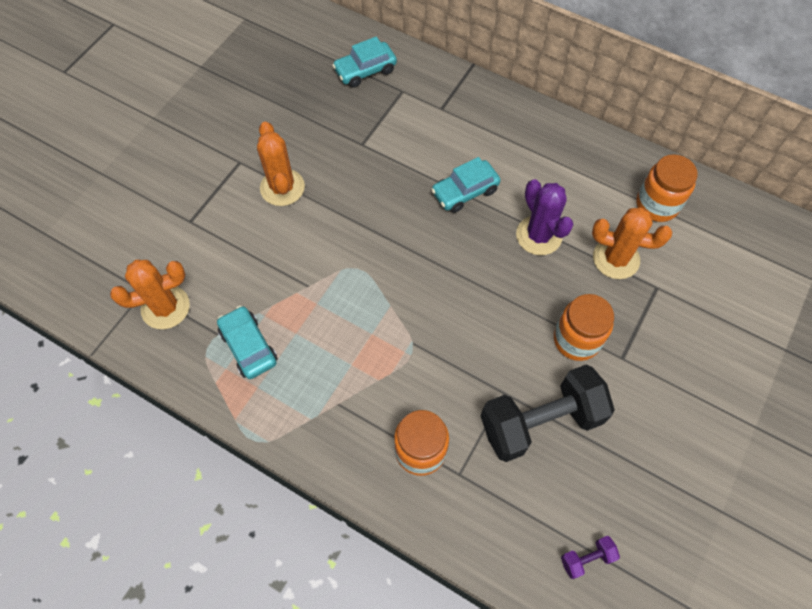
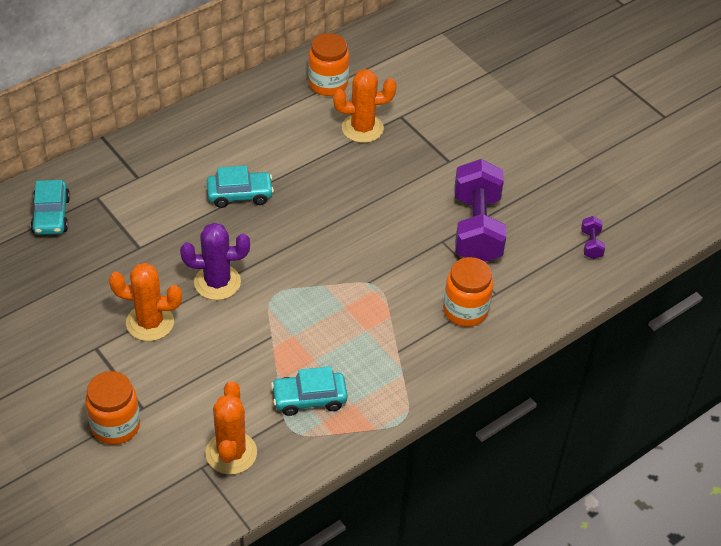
camera: 70 degrees left, 15 degrees down
(465, 192) = (240, 195): turquoise car -> turquoise car turned 90 degrees counterclockwise
(539, 235) = (313, 165): purple cactus -> purple cactus (217, 282)
(540, 421) = (476, 228): black dumbbell -> purple dumbbell
(576, 339) = (420, 180): orange jar -> orange jar (115, 426)
(616, 259) = (362, 128): orange cactus -> orange cactus turned 45 degrees clockwise

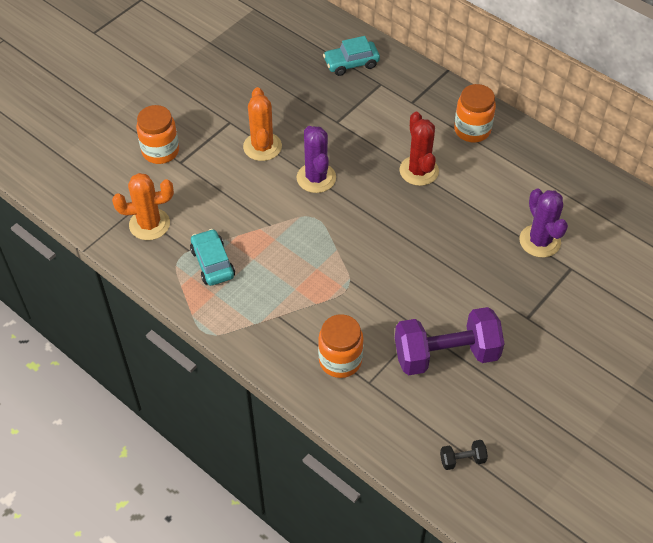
camera: 80 degrees right, 5 degrees up
(240, 195) = (419, 171): turquoise car -> red cactus
(328, 84) = (586, 204): orange jar -> orange jar (472, 130)
(362, 128) = (539, 241): orange cactus -> purple cactus
(591, 244) = (462, 459): purple dumbbell -> black dumbbell

